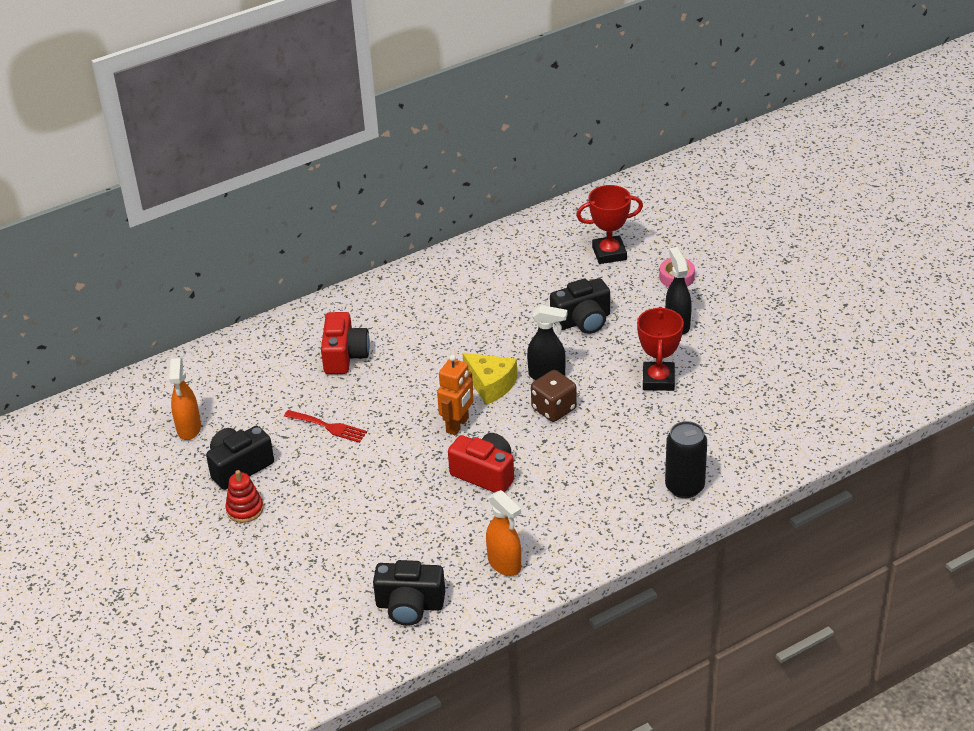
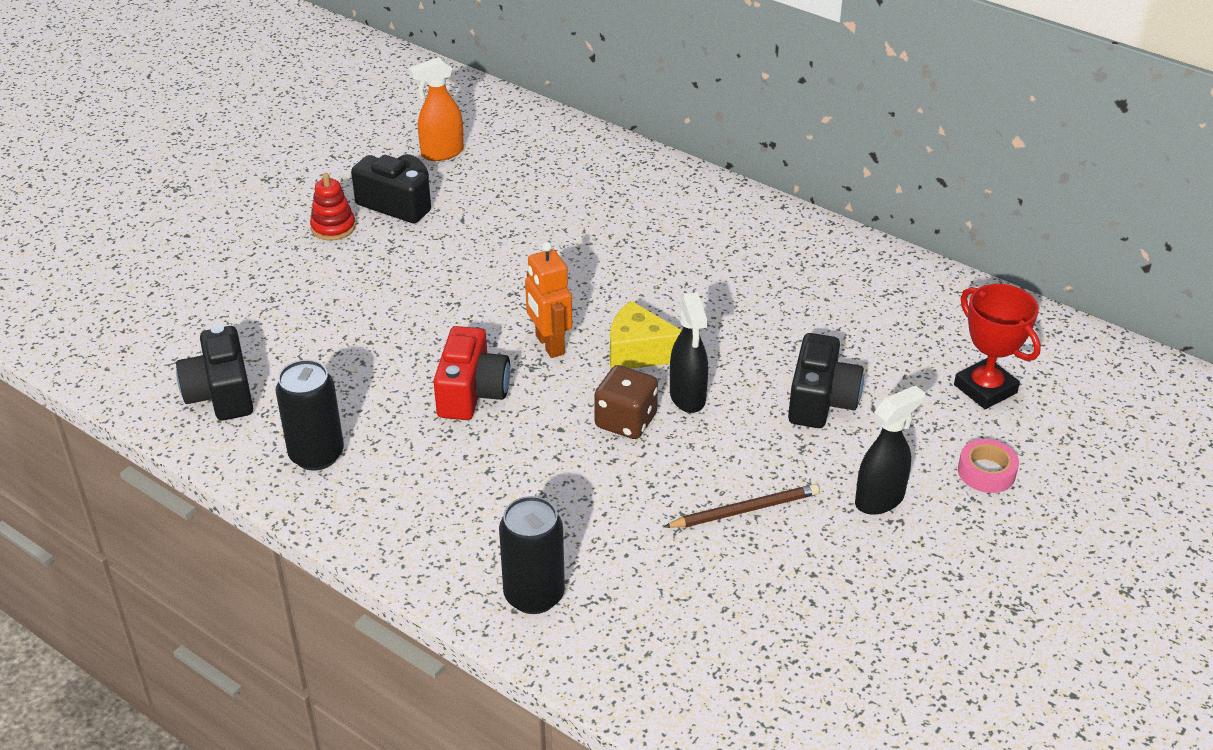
camera: 65 degrees right, 0 degrees up
(328, 427) = (494, 246): red fork -> none
(345, 356) = (622, 221): red camera -> none
(458, 425) = (549, 345): orange robot -> orange robot turned 60 degrees clockwise
(490, 385) = (639, 352): yellow cheese -> yellow cheese turned 90 degrees clockwise
(504, 564) = (316, 455): orange spray bottle -> black can
(582, 321) = (821, 401): black camera -> black camera turned 120 degrees counterclockwise
(658, 380) = (745, 510): red trophy -> brown pencil

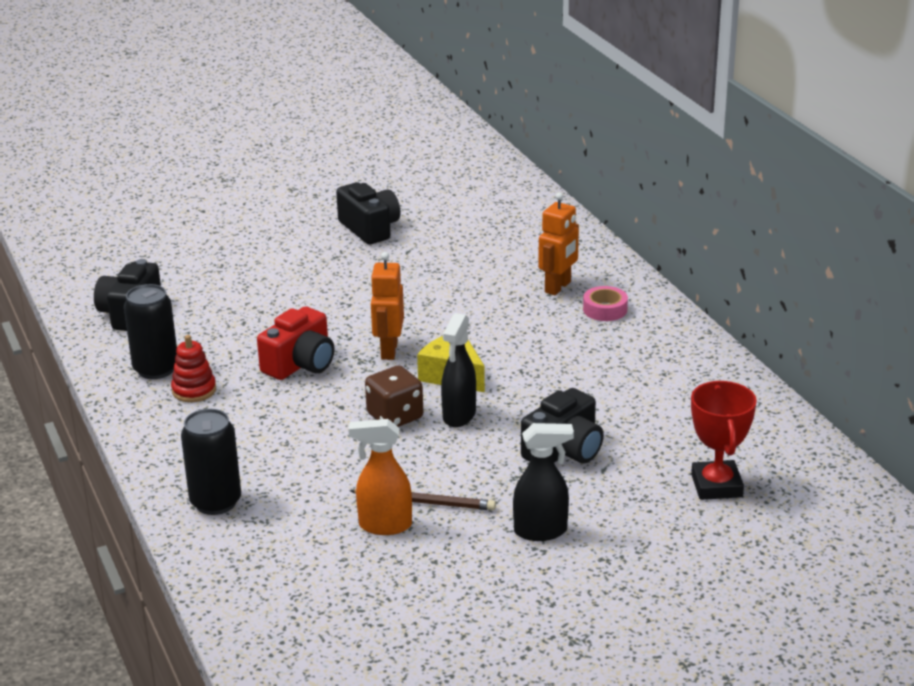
camera: 30 degrees right, 10 degrees down
(333, 227) = (308, 232): red stacking toy -> red stacking toy (194, 390)
(442, 153) = (437, 203): orange spray bottle -> orange spray bottle (384, 525)
(651, 216) = (558, 287): none -> orange robot
(986, 472) = (653, 542): pink tape -> pink tape (605, 309)

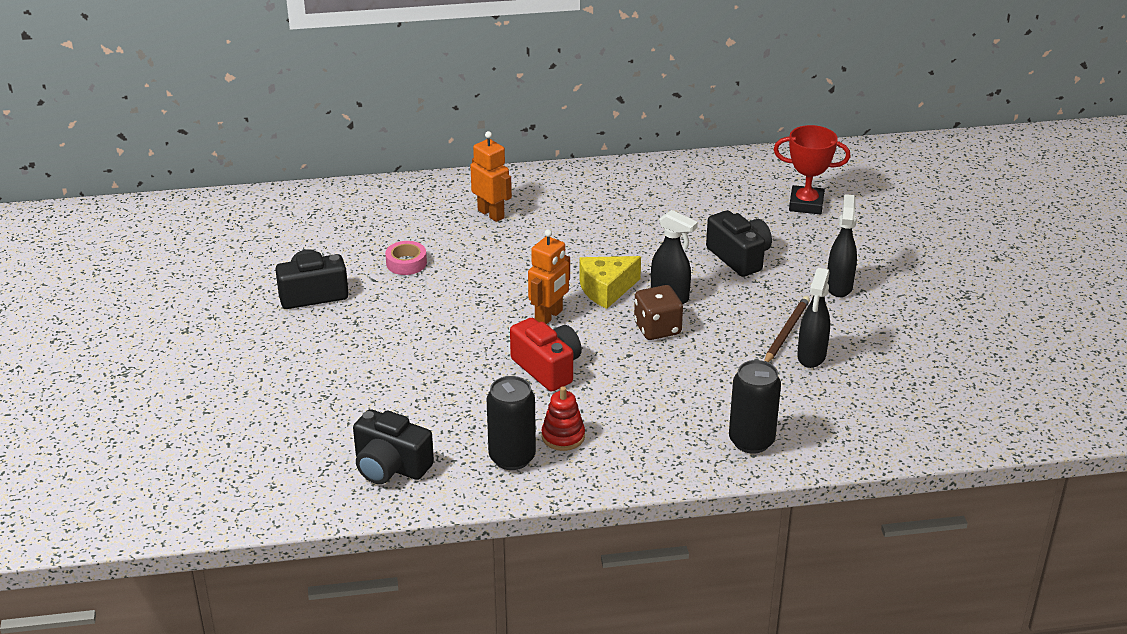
camera: 75 degrees left, 5 degrees up
(384, 525) = (811, 356): orange spray bottle -> black spray bottle
(388, 350) = (549, 316): orange robot -> orange robot turned 75 degrees counterclockwise
(605, 309) = (541, 199): pink tape -> pink tape (406, 263)

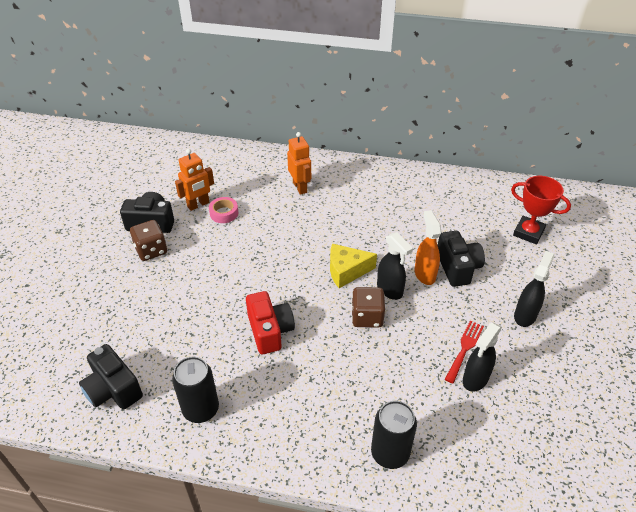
camera: 20 degrees right, 10 degrees up
(335, 323) = (151, 250): none -> brown dice
(549, 316) = (294, 284): orange robot -> orange robot (198, 205)
(563, 436) = (248, 400): red stacking toy -> none
(703, 272) = (424, 274): none -> orange spray bottle
(786, 332) = (464, 348): brown pencil -> red fork

